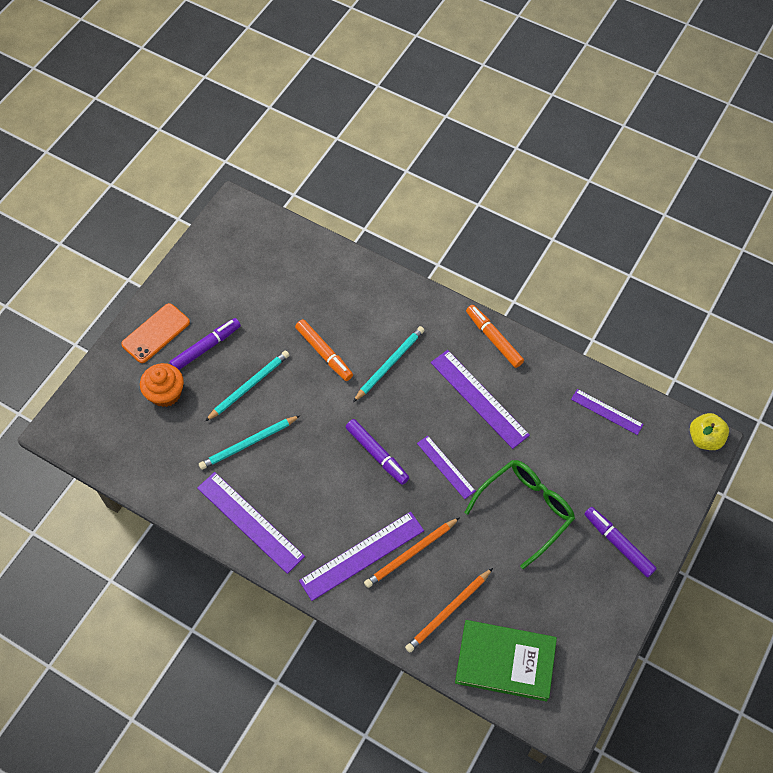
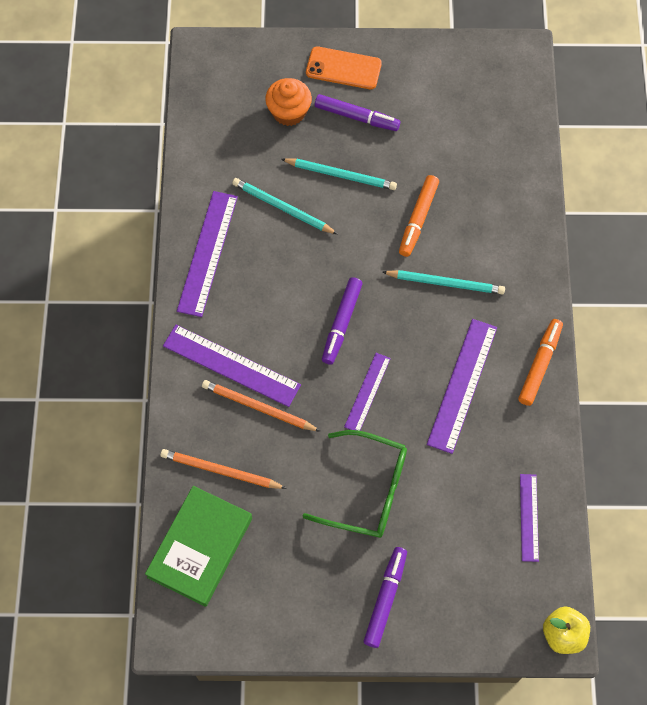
camera: 60 degrees right, 5 degrees up
(505, 661) = (200, 547): green book -> green book turned 45 degrees clockwise

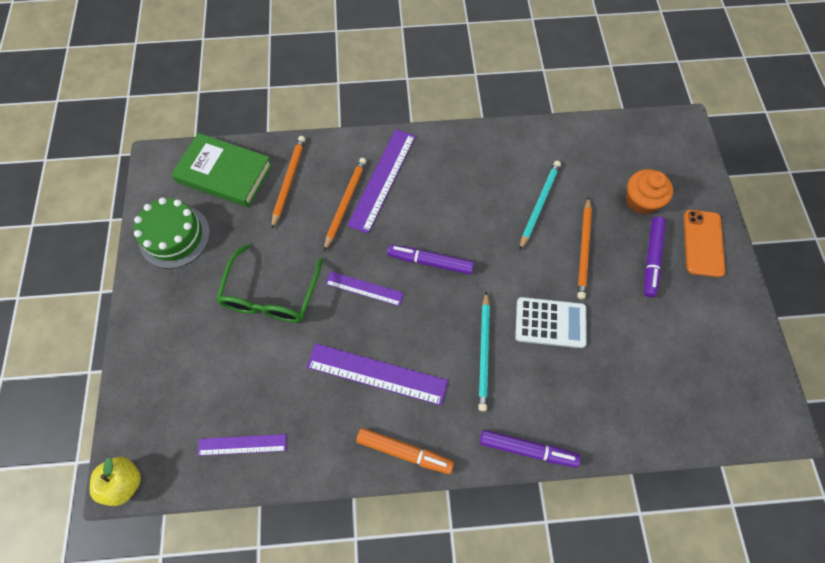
camera: 85 degrees right, 0 degrees up
(207, 253) = (484, 152): purple ruler -> none
(282, 604) = (174, 236): none -> green cake
(341, 175) = (584, 250): turquoise pencil -> orange pencil
(385, 598) = (172, 316): purple marker -> purple marker (527, 449)
(418, 219) = (550, 322): orange marker -> white calculator

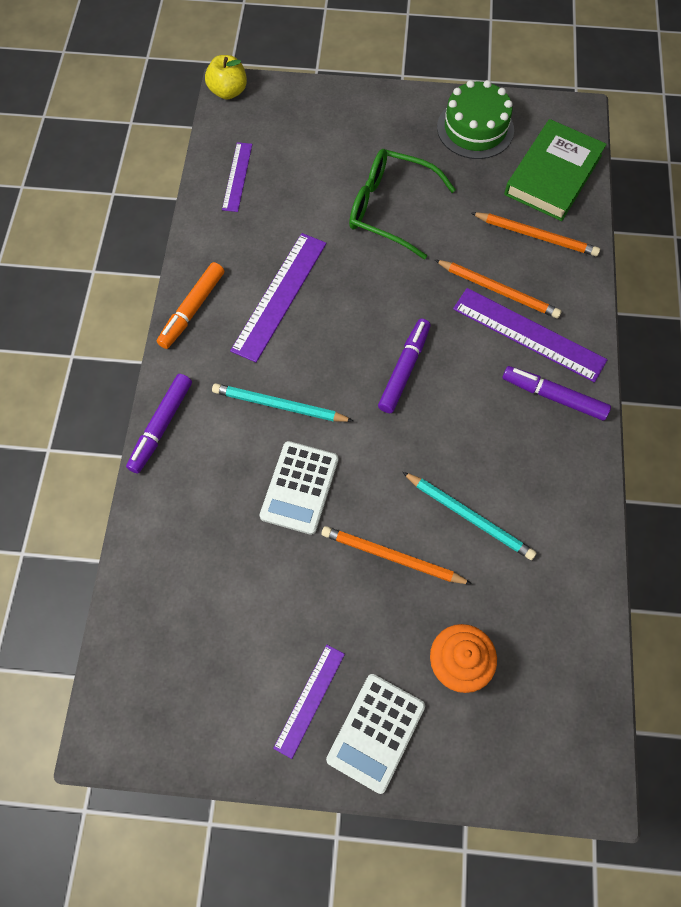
camera: 100 degrees right, 0 degrees up
(364, 288) = (381, 296): purple ruler -> purple ruler (309, 700)
(651, 259) = (363, 645): purple marker -> purple marker (553, 397)
(703, 243) = (376, 732): orange phone -> white calculator

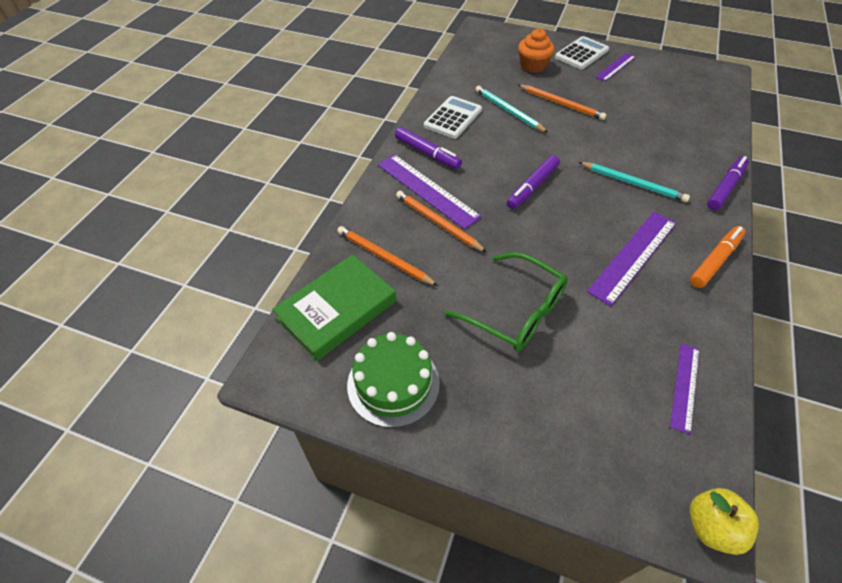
camera: 165 degrees left, 15 degrees down
(299, 487) = (618, 140): white calculator -> white calculator (453, 118)

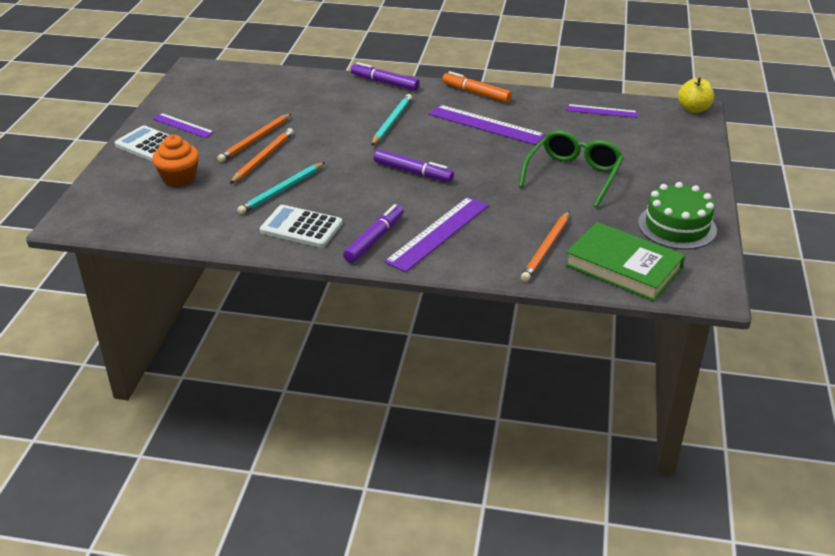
camera: 100 degrees left, 15 degrees down
(437, 223) = (485, 222): orange pencil -> orange pencil (255, 140)

